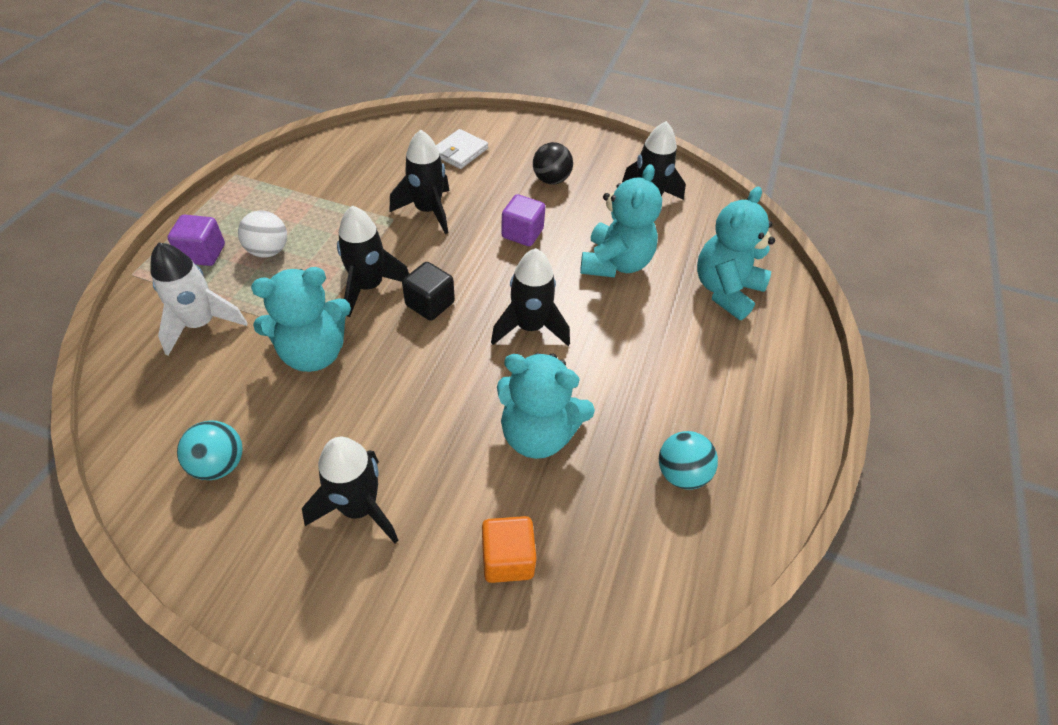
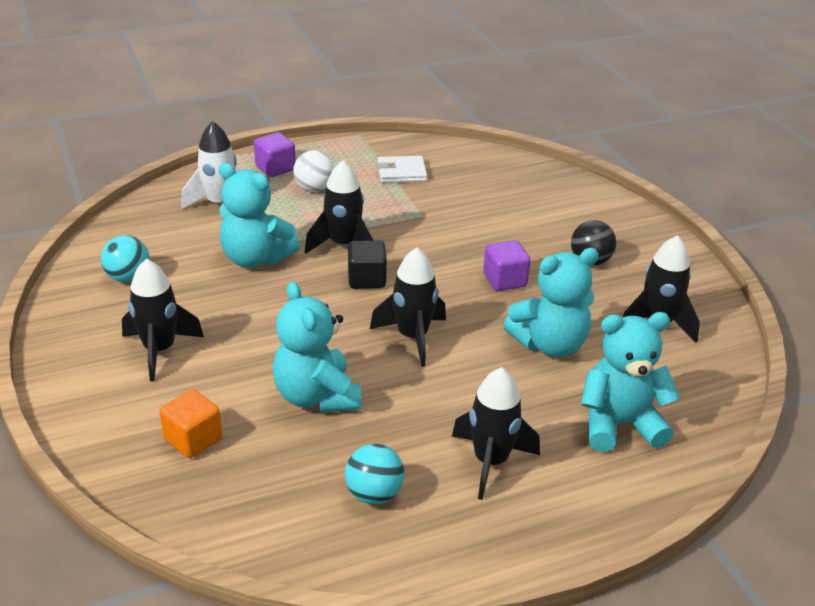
camera: 50 degrees right, 15 degrees down
(428, 211) = (455, 225): black rocket -> black rocket (490, 462)
(460, 152) = (543, 202): white wallet -> white wallet (401, 172)

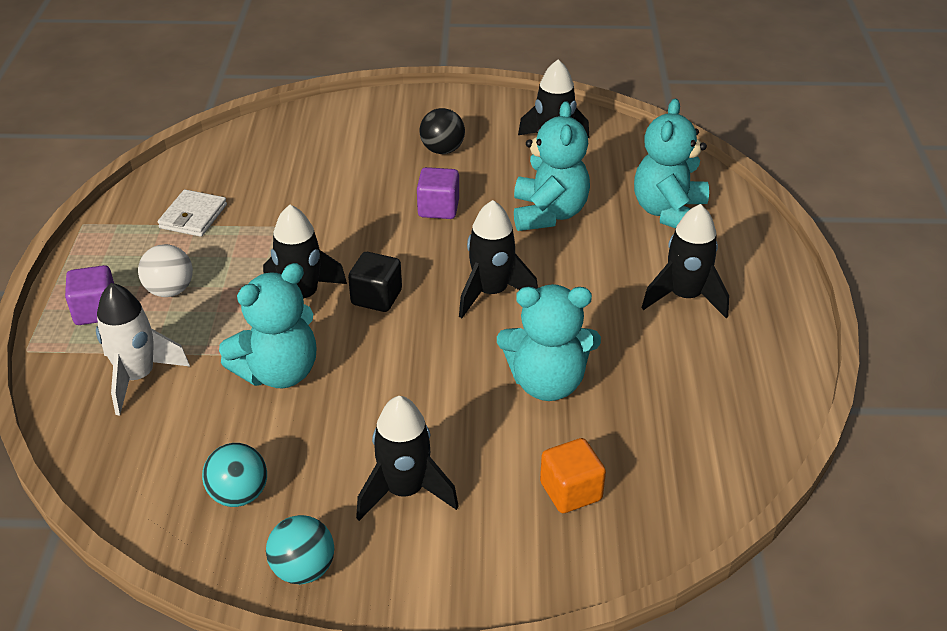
camera: 65 degrees left, 5 degrees up
(374, 494) = (698, 379): turquoise ball -> turquoise ball (303, 569)

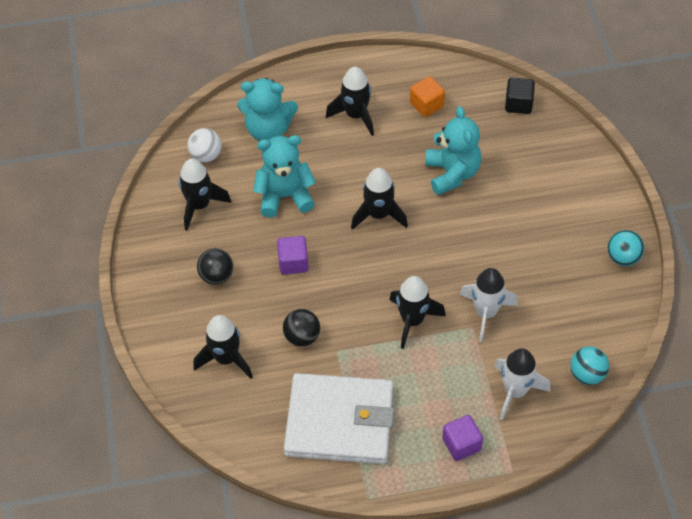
camera: 100 degrees left, 15 degrees up
(170, 290) = (427, 405): white ball -> white ball (206, 155)
(193, 216) = (339, 421): white wallet -> white wallet, size x2.26
(239, 494) = (586, 303): turquoise ball -> turquoise ball (587, 374)
(278, 372) = (486, 313): turquoise teddy bear -> white rocket
(325, 202) = (302, 336): none -> black ball
(376, 297) = (400, 277): black cube -> black cube (518, 104)
(405, 491) = (556, 225): black rocket -> black rocket (226, 358)
(571, 491) = (530, 152): orange cube -> orange cube (426, 105)

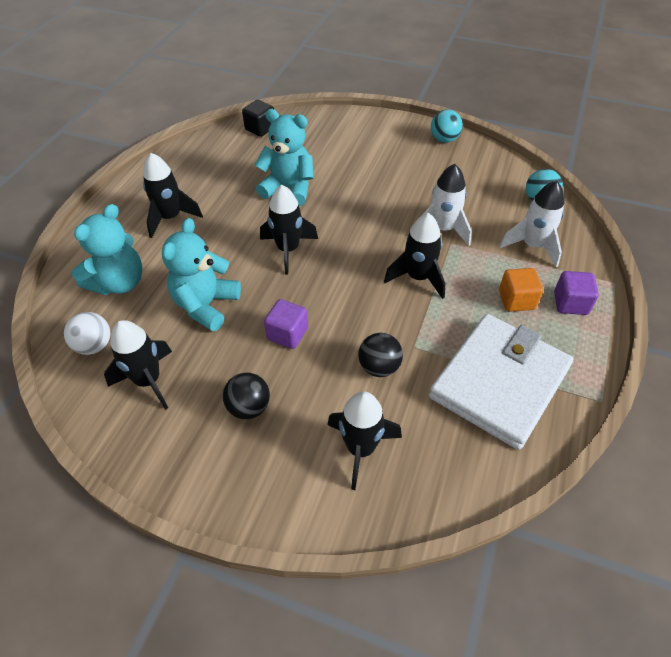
camera: 60 degrees left, 5 degrees down
(426, 105) = (208, 173): orange cube -> orange cube (516, 300)

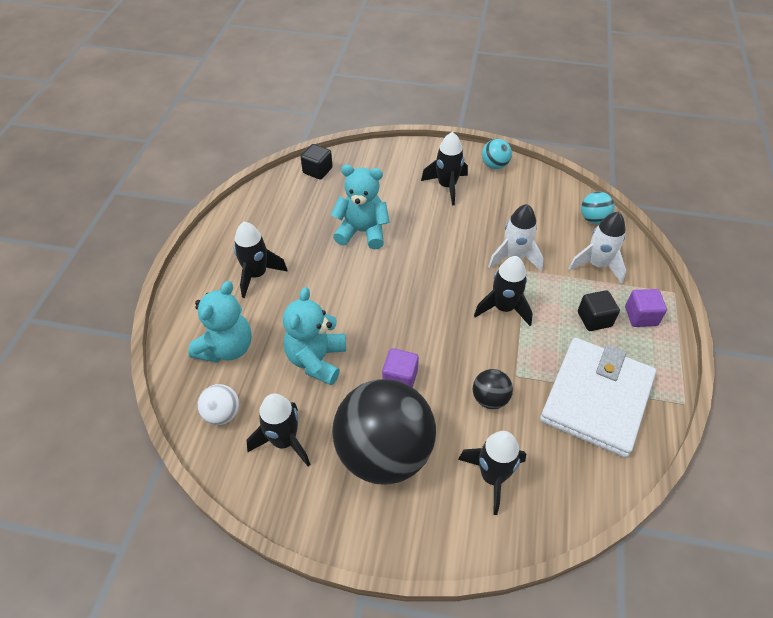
camera: 10 degrees left, 0 degrees up
(249, 407) = (384, 453): black ball -> black ball, size x2.36
(288, 250) = (378, 295): black rocket -> black rocket (447, 186)
(516, 300) = (594, 319): orange cube -> black cube

